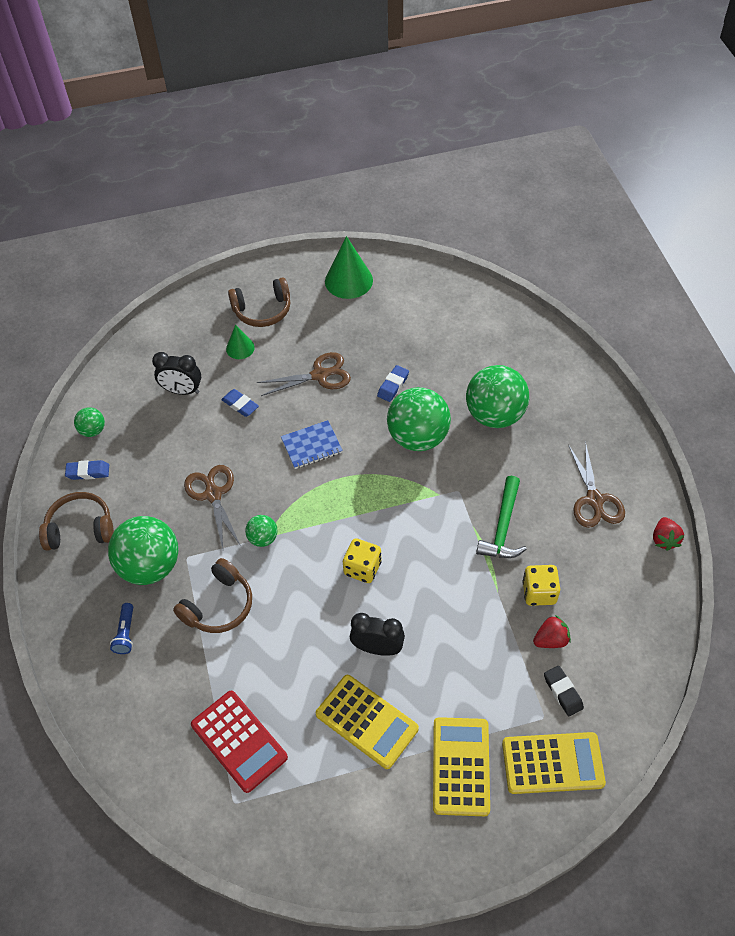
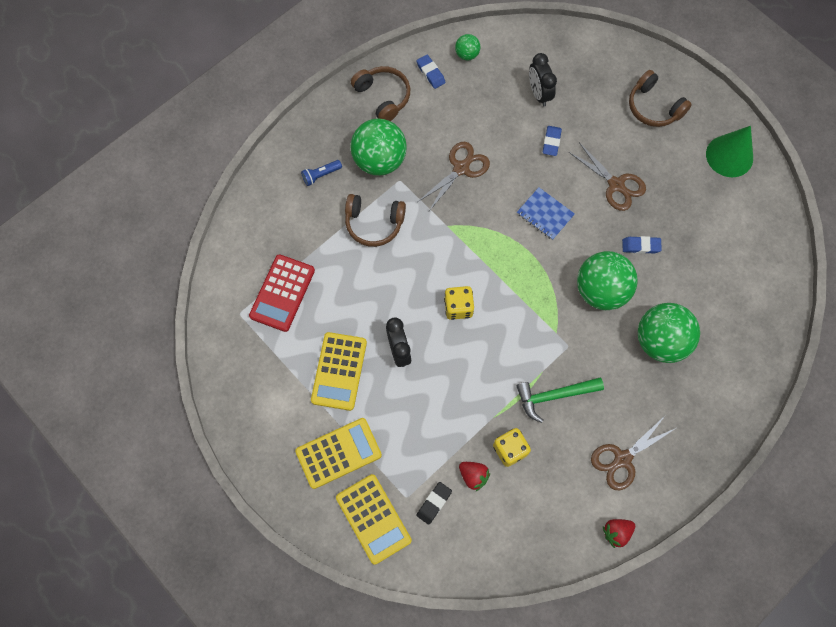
camera: 60 degrees right, 15 degrees up
(240, 348) = (605, 111): green cone -> none
(263, 538) = (444, 223): green ball -> none

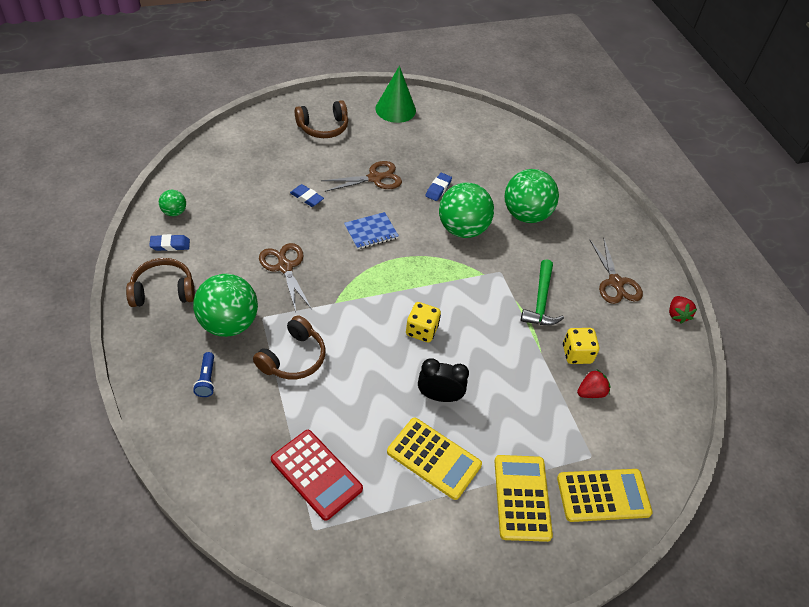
camera: 70 degrees left, 20 degrees down
(434, 503) = (606, 436): black eraser -> none
(539, 93) = (254, 184): black clock -> none

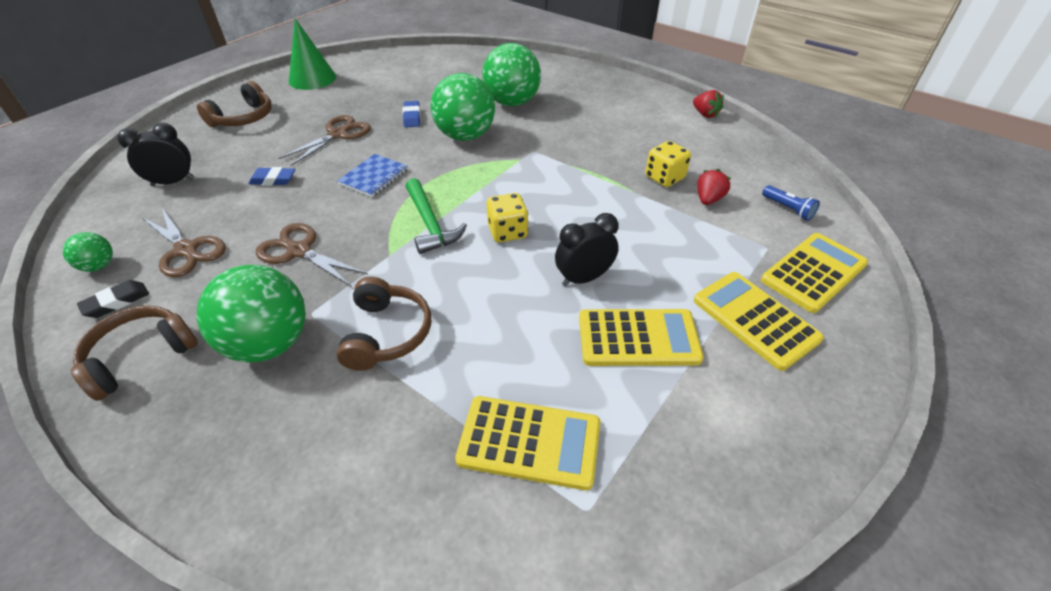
camera: 30 degrees left, 5 degrees down
(170, 245) = (116, 302): blue eraser -> black eraser
(206, 380) = (286, 424): blue flashlight -> blue flashlight (788, 209)
(247, 165) = (173, 182): none -> black clock
(316, 474) = (529, 442): red calculator -> yellow calculator
(541, 301) = (592, 155): green hammer -> green hammer (430, 224)
(615, 282) = (635, 115): brown scissors -> brown scissors (186, 250)

